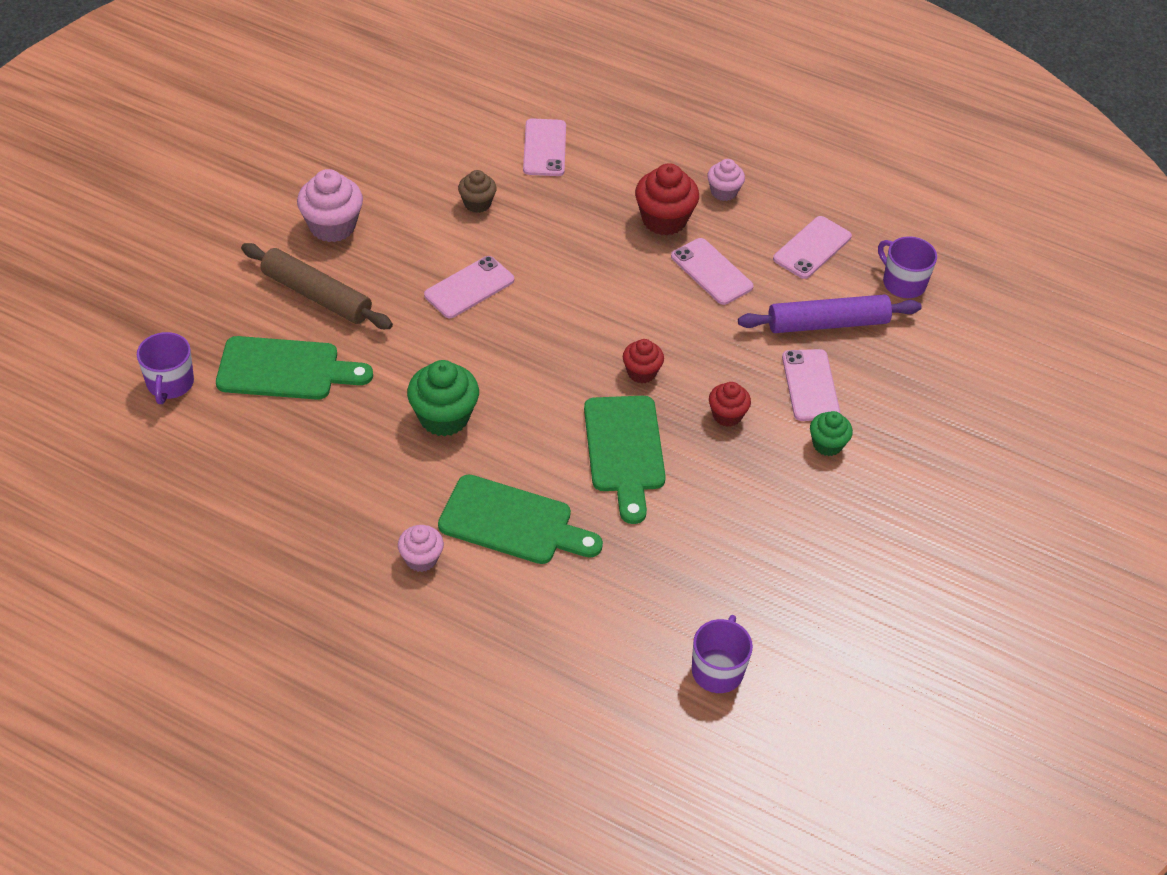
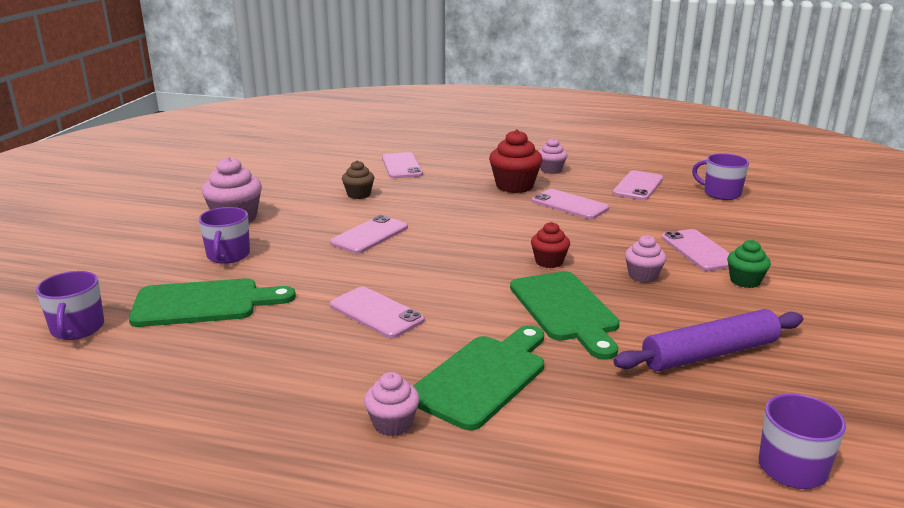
camera: 10 degrees left, 25 degrees down
(316, 295) = (228, 255): brown rolling pin -> purple mug
(444, 417) = (376, 313): green cupcake -> pink phone
(512, 522) = (482, 377): green cutting board -> green cutting board turned 60 degrees counterclockwise
(727, 415) = (643, 276): red cupcake -> pink cupcake
(827, 323) = (682, 218): purple rolling pin -> purple rolling pin (709, 354)

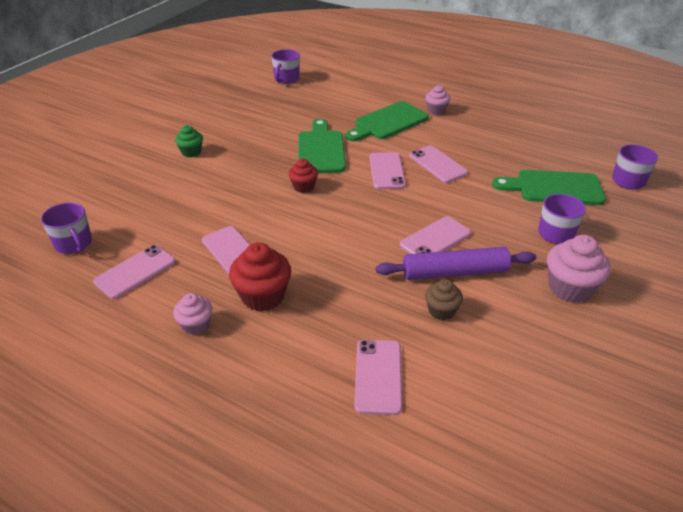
camera: 165 degrees left, 15 degrees up
(643, 276) = (250, 165): pink cupcake -> none
(699, 250) = (187, 180): pink phone -> pink phone (387, 171)
(709, 354) = (267, 117): purple rolling pin -> purple rolling pin (454, 272)

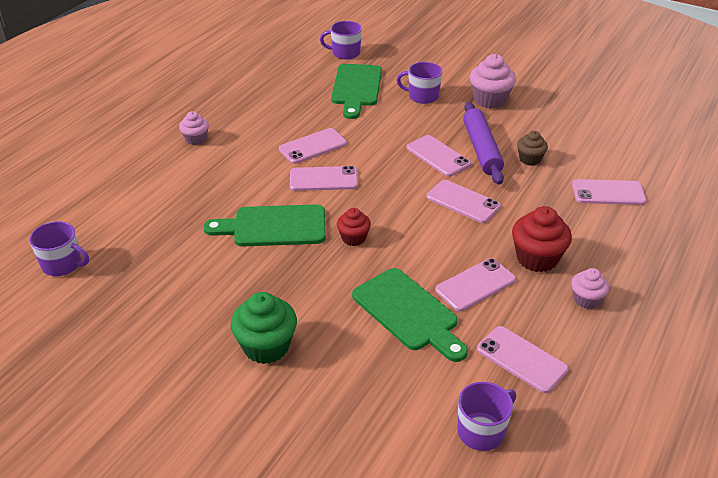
camera: 90 degrees left, 0 degrees up
(191, 152) = (266, 346): green cupcake -> green cupcake, size x1.67
(356, 252) = (463, 201): none -> pink phone
(388, 122) = (217, 174): green cutting board -> green cutting board (408, 313)

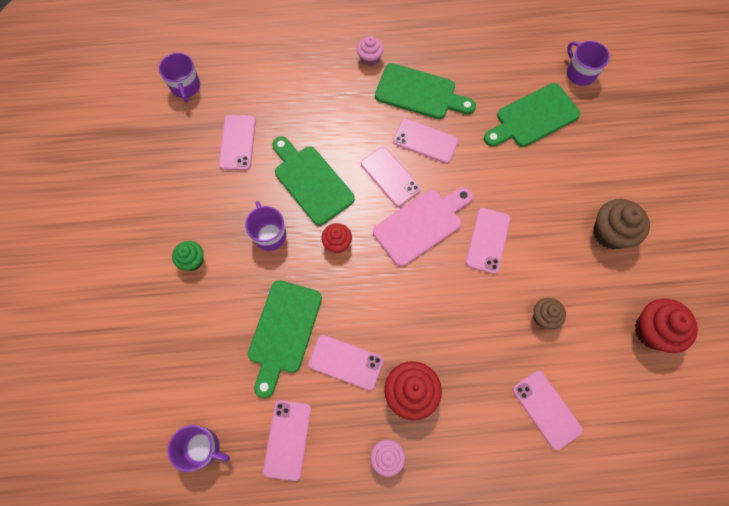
camera: 55 degrees right, 30 degrees up
(264, 129) = (419, 93): none -> green cutting board
(266, 346) = (192, 260): green cupcake -> green cupcake, size x0.60
(387, 183) = (421, 224): none -> pink cutting board
(422, 96) = (566, 175): purple mug -> purple mug (269, 234)
(463, 201) = (441, 295): pink phone -> pink phone (238, 142)
(481, 149) = (526, 269): purple rolling pin -> none
(490, 100) = (610, 233): pink cupcake -> brown cupcake
(584, 118) = (652, 331): none -> red cupcake

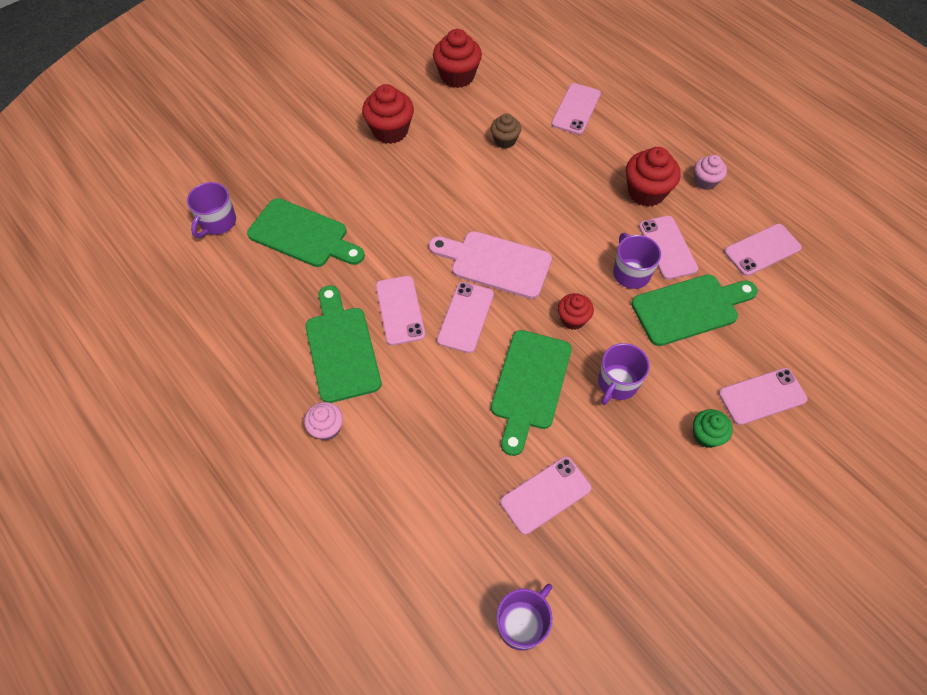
camera: 125 degrees left, 10 degrees down
(202, 447) = (831, 304): purple mug -> purple mug (631, 273)
(488, 240) = (468, 207): pink phone -> pink phone (762, 396)
(610, 233) = (390, 131): brown cupcake -> red cupcake

